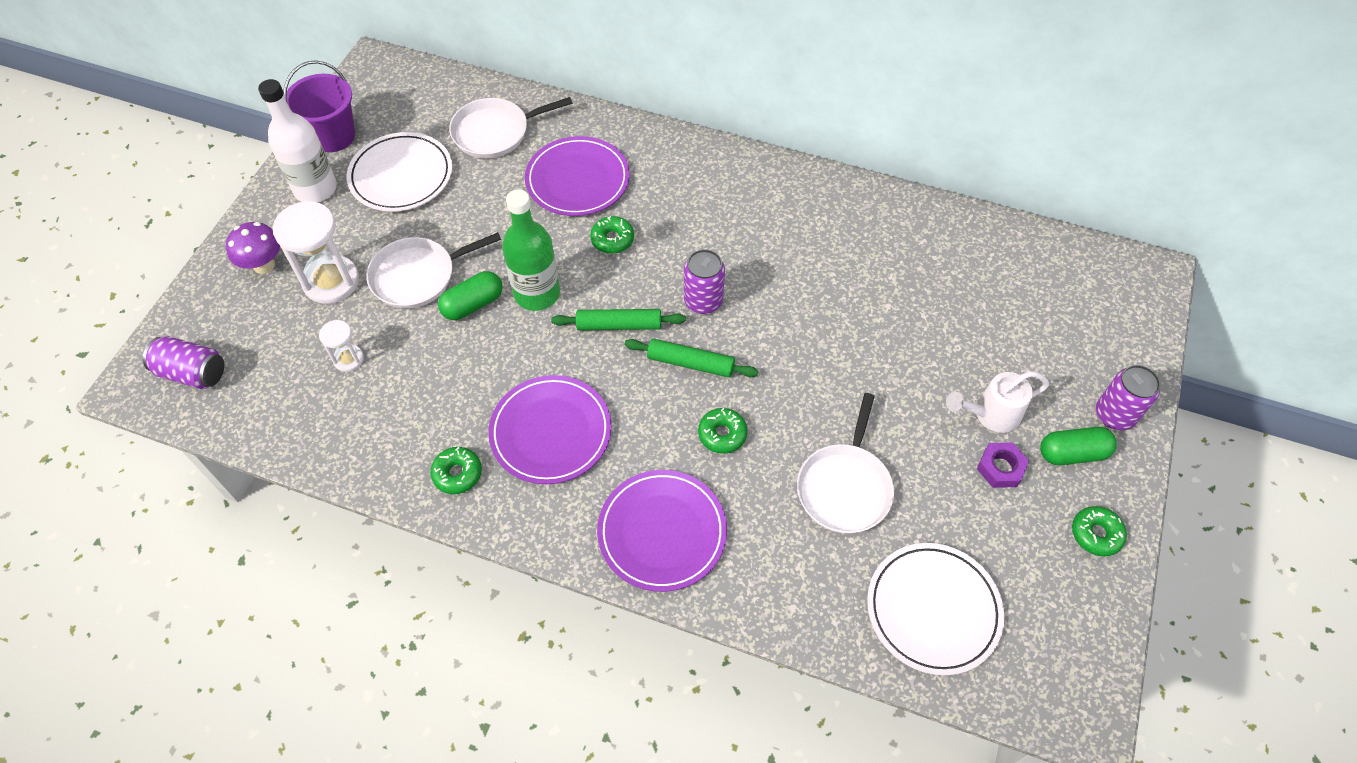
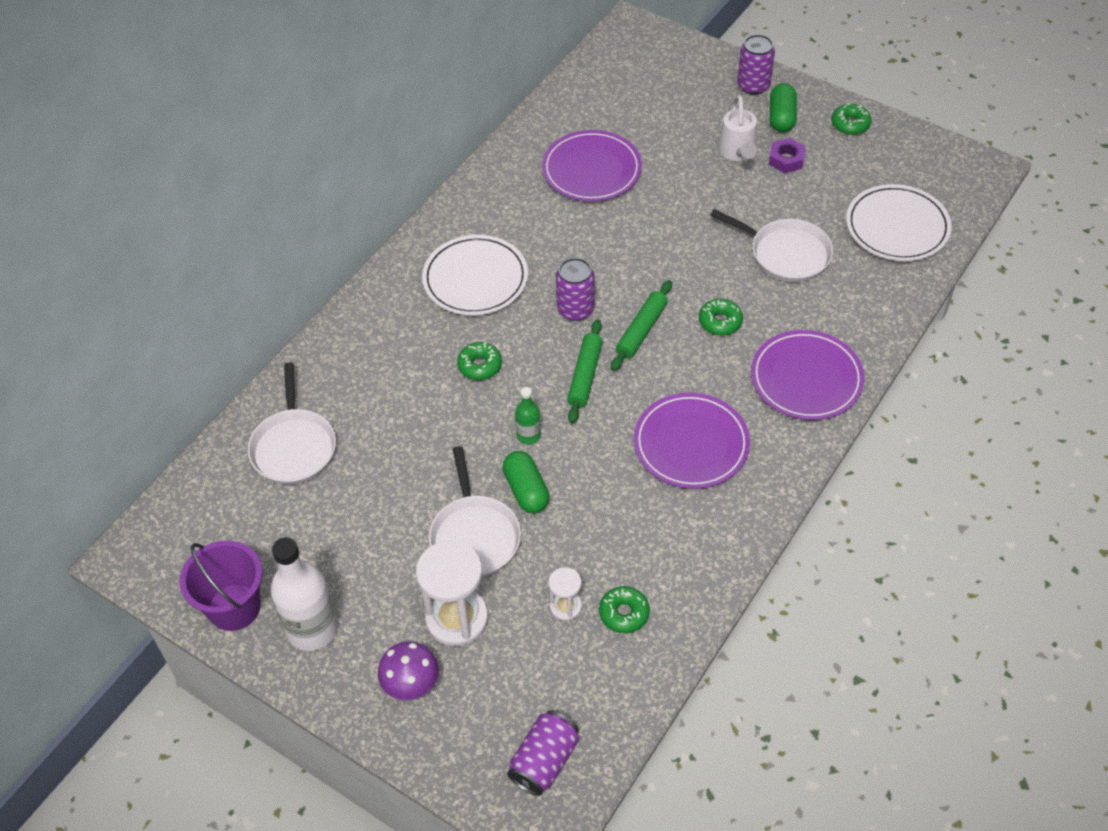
camera: 75 degrees left, 5 degrees down
(401, 175) = (324, 541): white plate -> white plate (475, 279)
(457, 474) = (721, 522): green donut -> green donut (624, 613)
(537, 293) = (528, 435): green bottle -> green bottle, size x0.51
(577, 180) = (391, 383): purple plate -> purple plate (591, 170)

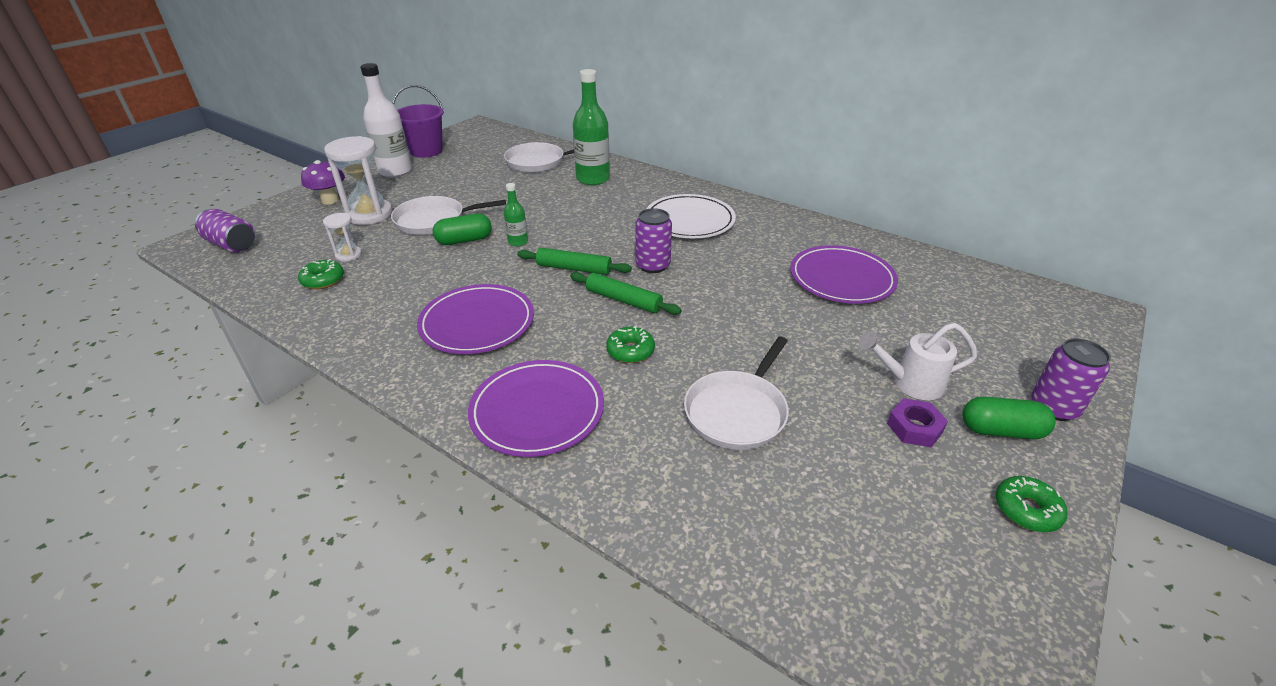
camera: 90 degrees right, 15 degrees down
(357, 378) = (593, 179): none -> green bottle
(480, 365) = (595, 222): green donut -> none
(897, 227) = (808, 541): white plate -> none

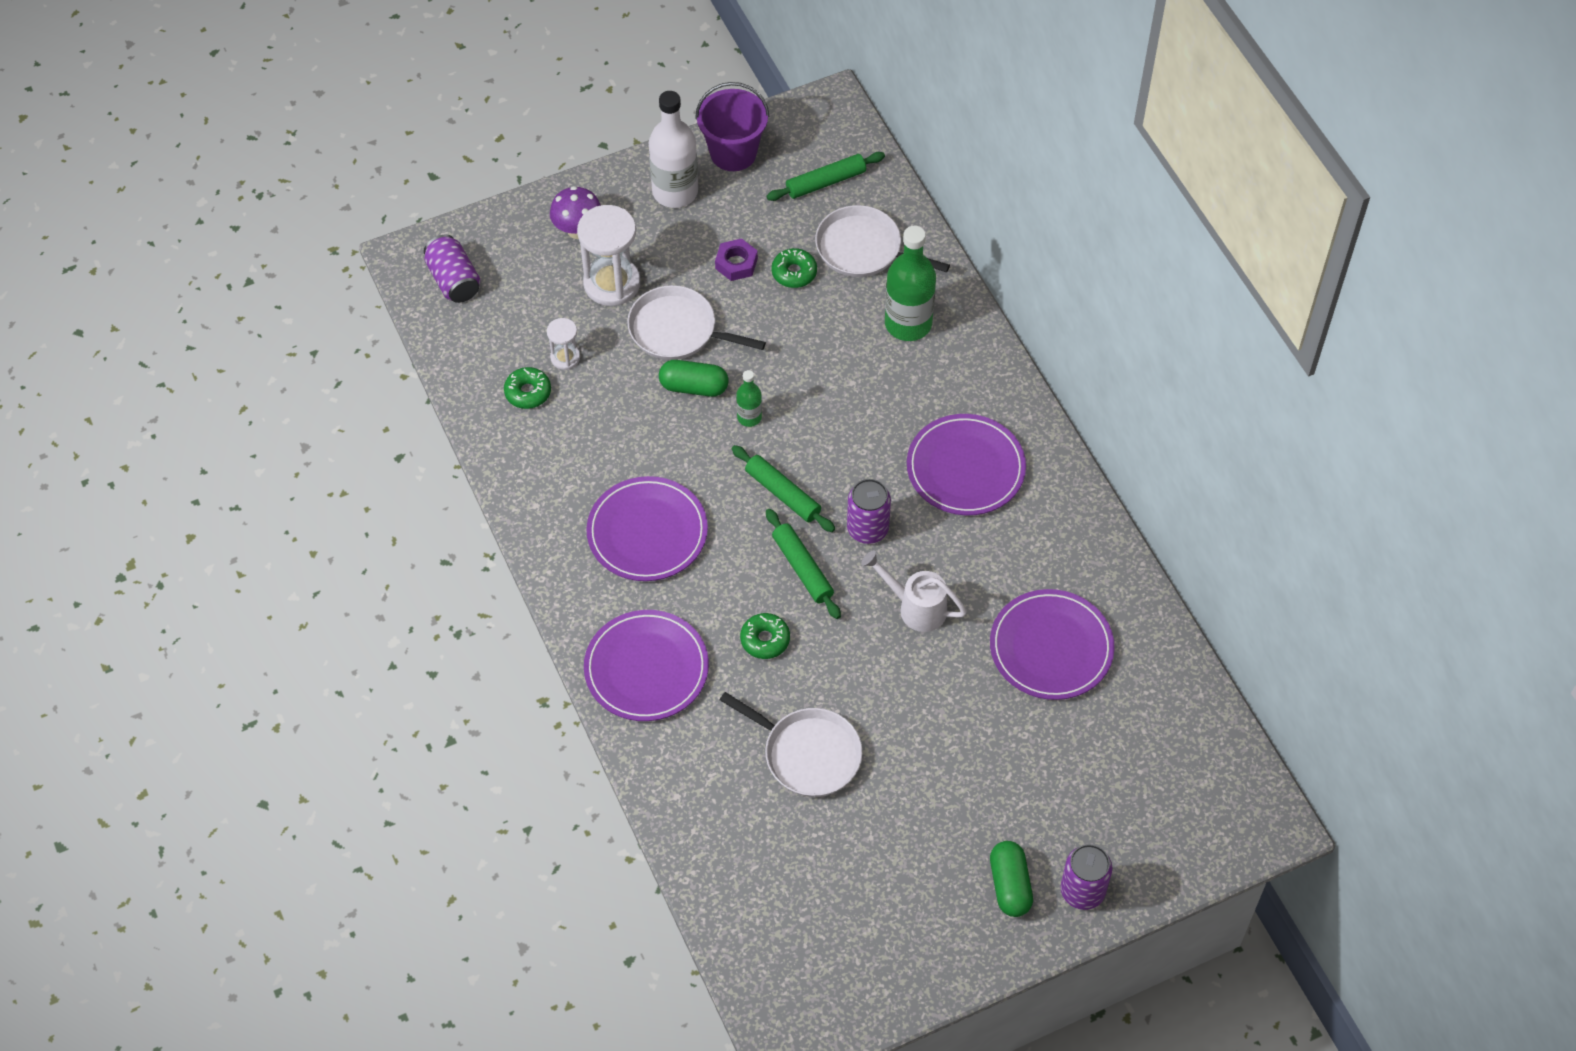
camera: 30 degrees right, 20 degrees up
(494, 147) = (826, 182): none -> green rolling pin
(689, 220) = (965, 468): white plate -> purple plate
(737, 412) = (808, 754): white pan -> white pan turned 120 degrees counterclockwise
(910, 383) = (984, 803): white watering can -> white watering can (915, 607)
(914, 428) = (940, 845): purple nut -> purple nut (736, 263)
(1001, 431) = (1010, 885): green capsule -> green capsule turned 45 degrees clockwise
(1026, 510) = (951, 950): green donut -> green donut (794, 273)

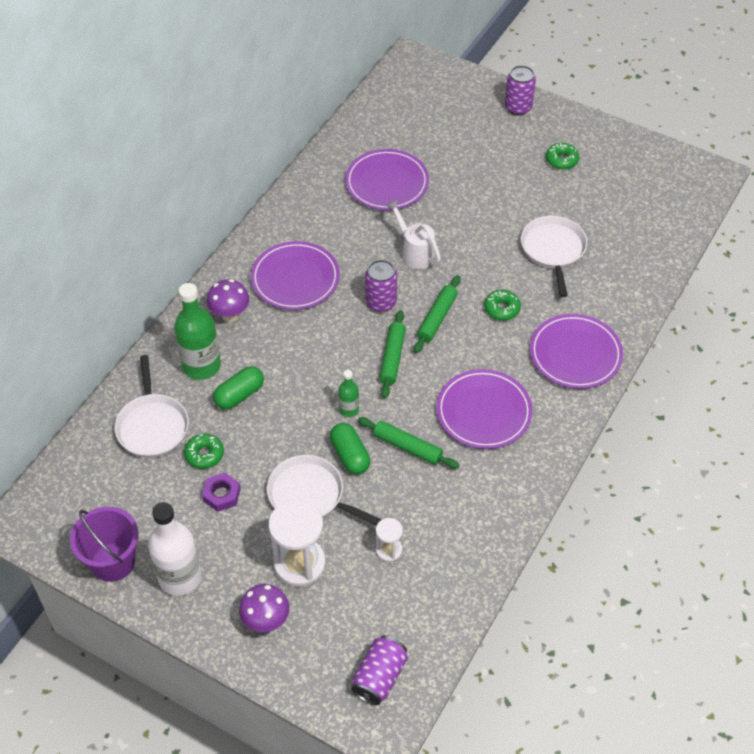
camera: 125 degrees left, 5 degrees down
(528, 392) = (437, 554): green donut -> green donut (561, 160)
(677, 330) = (309, 495): white pan -> white pan turned 135 degrees clockwise
(826, 182) = (103, 483): green rolling pin -> green rolling pin (407, 447)
(915, 607) = (415, 252): white watering can -> white watering can turned 150 degrees clockwise
(959, 382) = (230, 315): none -> purple mushroom
(1010, 885) = (543, 134): green capsule -> green capsule (239, 395)

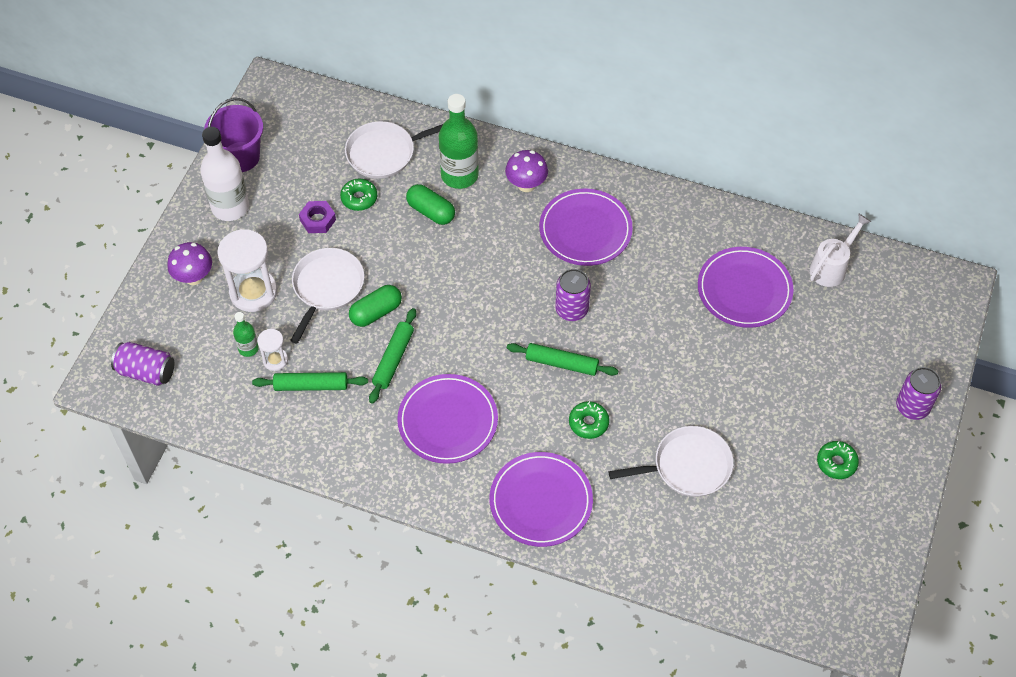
camera: 80 degrees right, 5 degrees up
(349, 409) = (430, 303): green bottle -> green bottle (248, 348)
(392, 358) = (501, 331): green rolling pin -> green rolling pin (311, 386)
(415, 252) = (649, 331): white watering can -> white watering can (831, 267)

